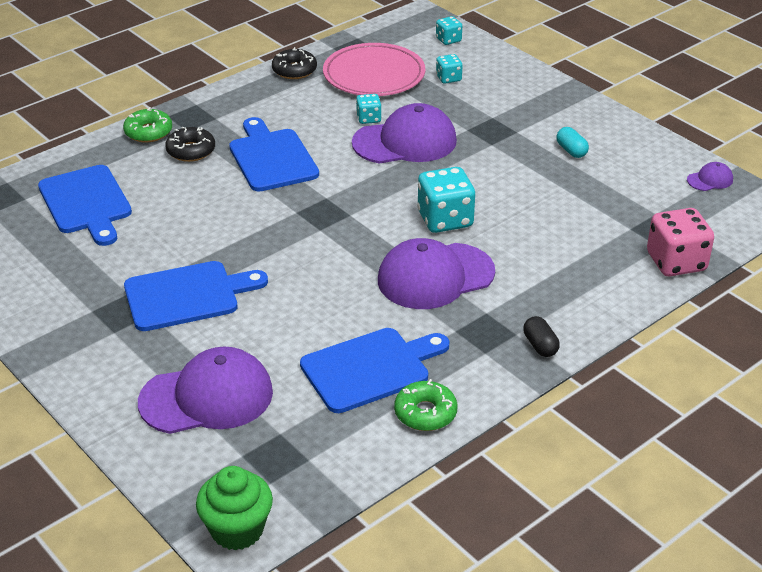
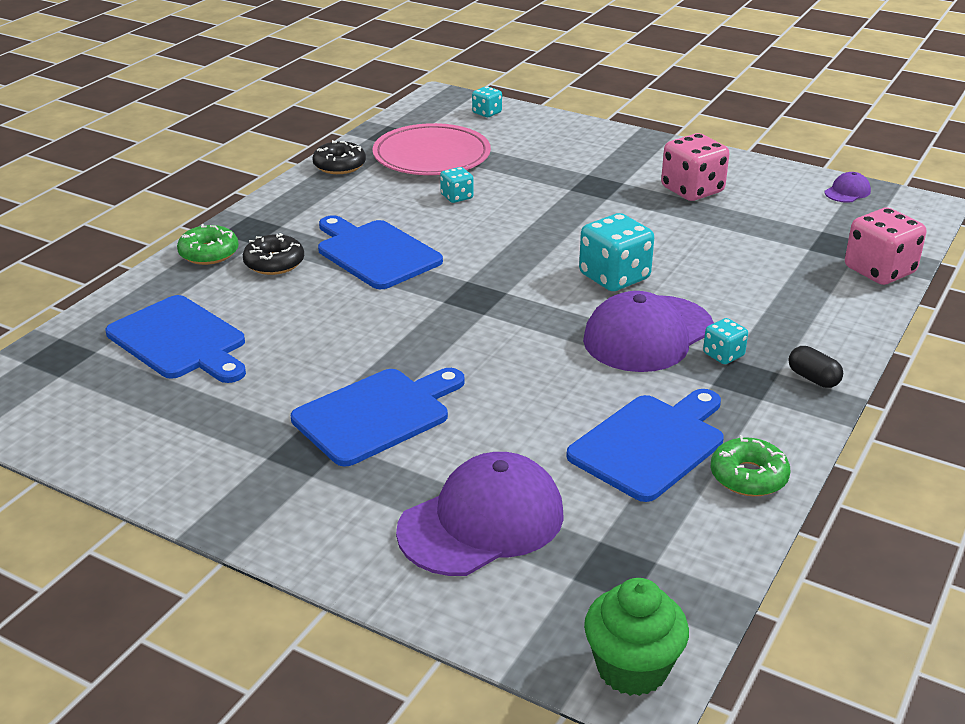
camera: 20 degrees left, 5 degrees down
(405, 142) = (513, 212): purple cap -> none
(448, 78) = (514, 146): turquoise dice -> turquoise dice (723, 355)
(571, 151) = (692, 190): turquoise capsule -> pink dice

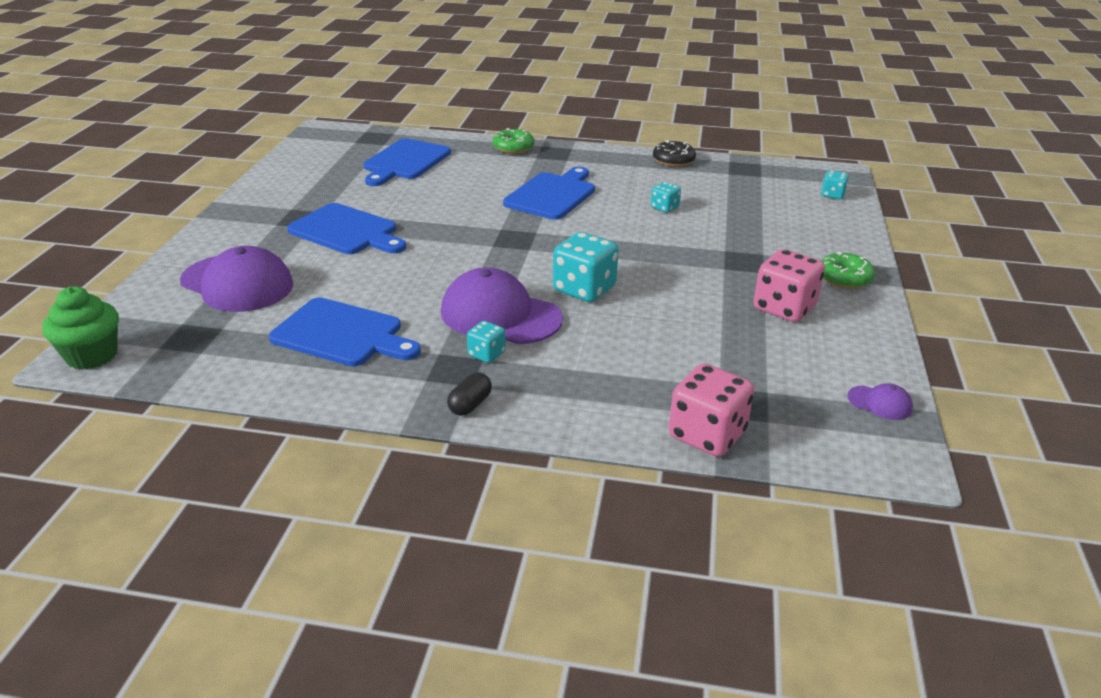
camera: 70 degrees right, 0 degrees up
(274, 263) = (514, 167): black donut -> none
(431, 156) = (725, 187): pink plate -> none
(748, 476) = (310, 382): green donut -> green donut (844, 278)

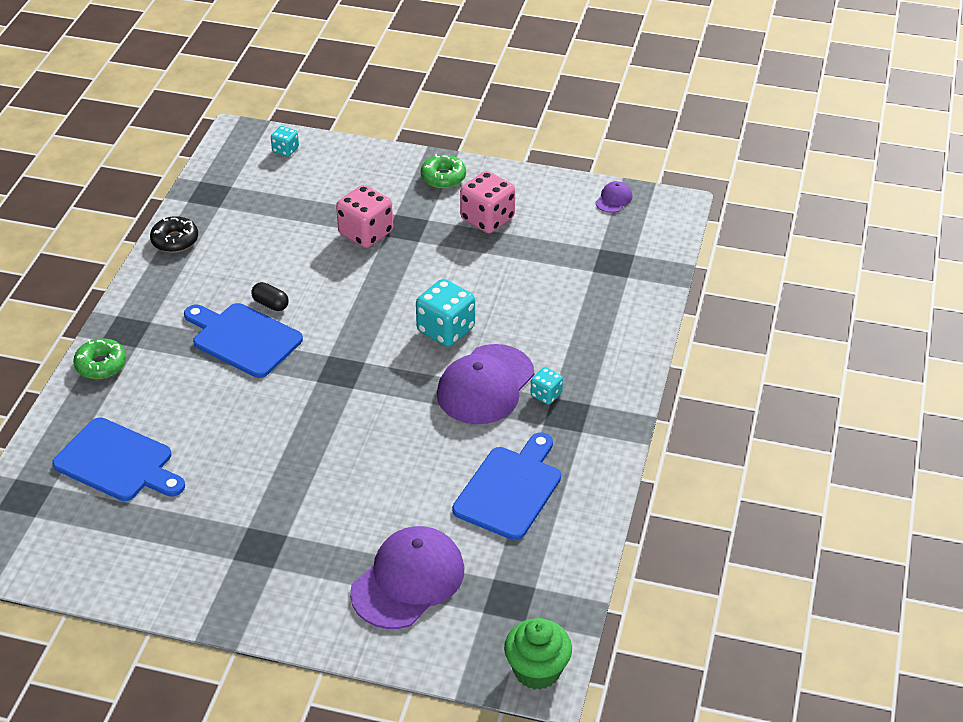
camera: 85 degrees left, 10 degrees up
(346, 231) = (301, 503): blue cutting board -> none
(470, 405) = (615, 405): black capsule -> black capsule (270, 304)
(664, 208) = (291, 261): turquoise dice -> none
(707, 435) = (650, 285): pink dice -> pink dice (366, 233)

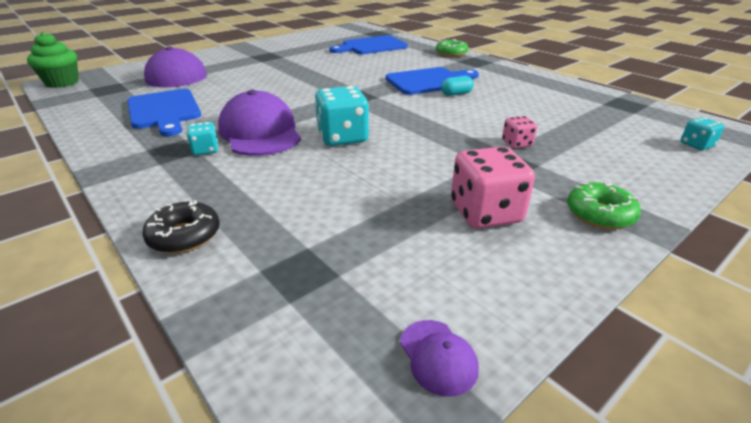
camera: 125 degrees right, 10 degrees down
(175, 240) = (564, 85): black donut -> black donut (184, 236)
(270, 304) = (456, 94): black capsule -> turquoise capsule
(366, 233) = (516, 143): pink dice -> pink dice, size x0.53

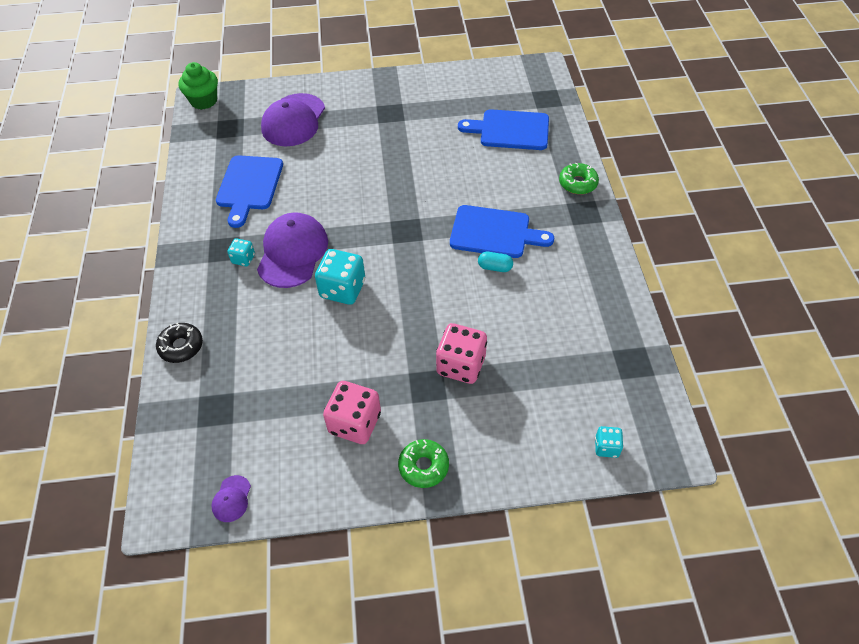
camera: 35 degrees right, 20 degrees up
(516, 143) = (461, 365): pink dice -> pink dice, size x1.89

